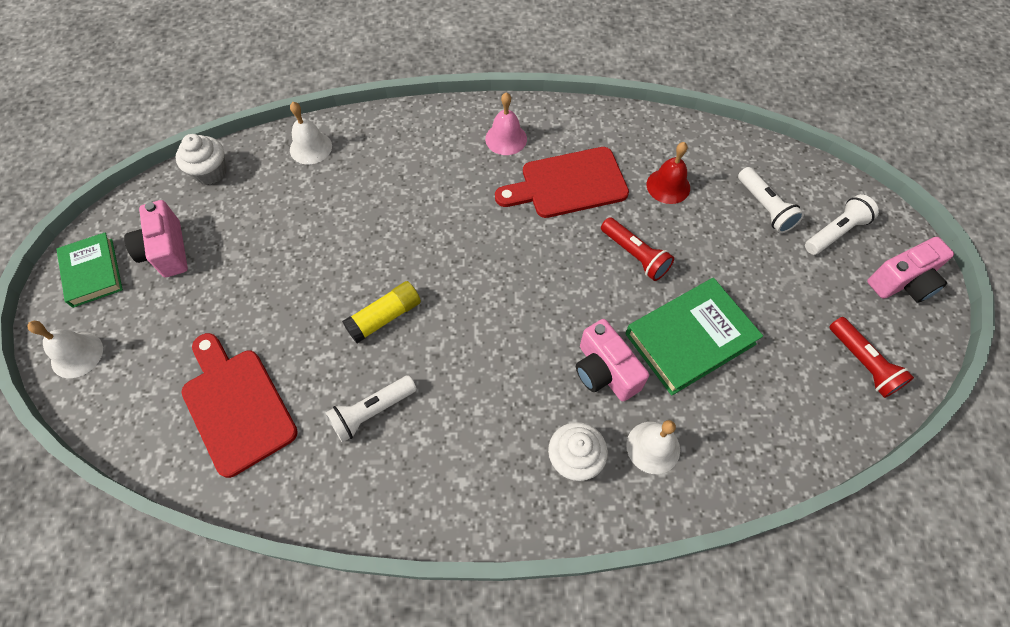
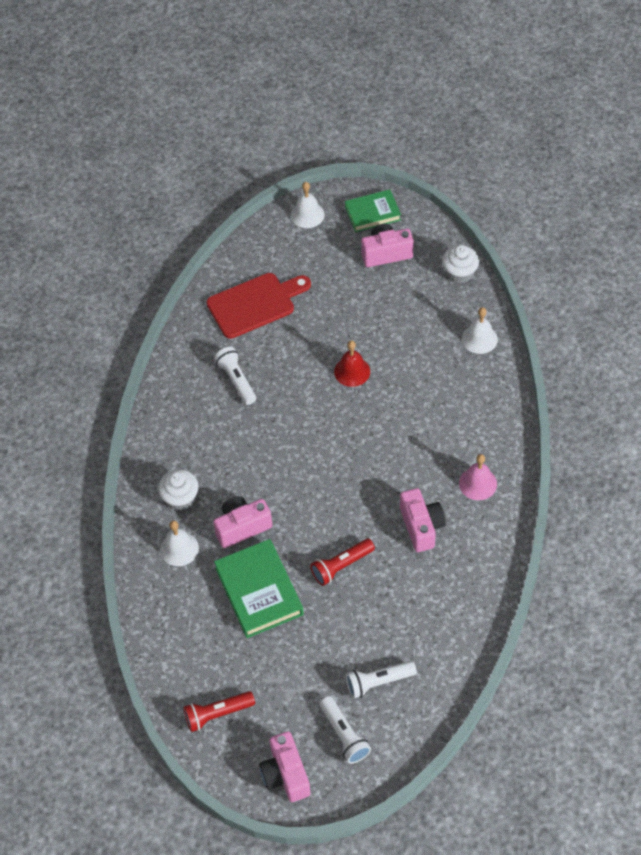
camera: 100 degrees right, 5 degrees down
(385, 317) = (309, 389): yellow glue stick -> none
(568, 184) = (421, 526): red cutting board -> pink camera
(668, 186) = (411, 606): red bell -> red bell (352, 371)

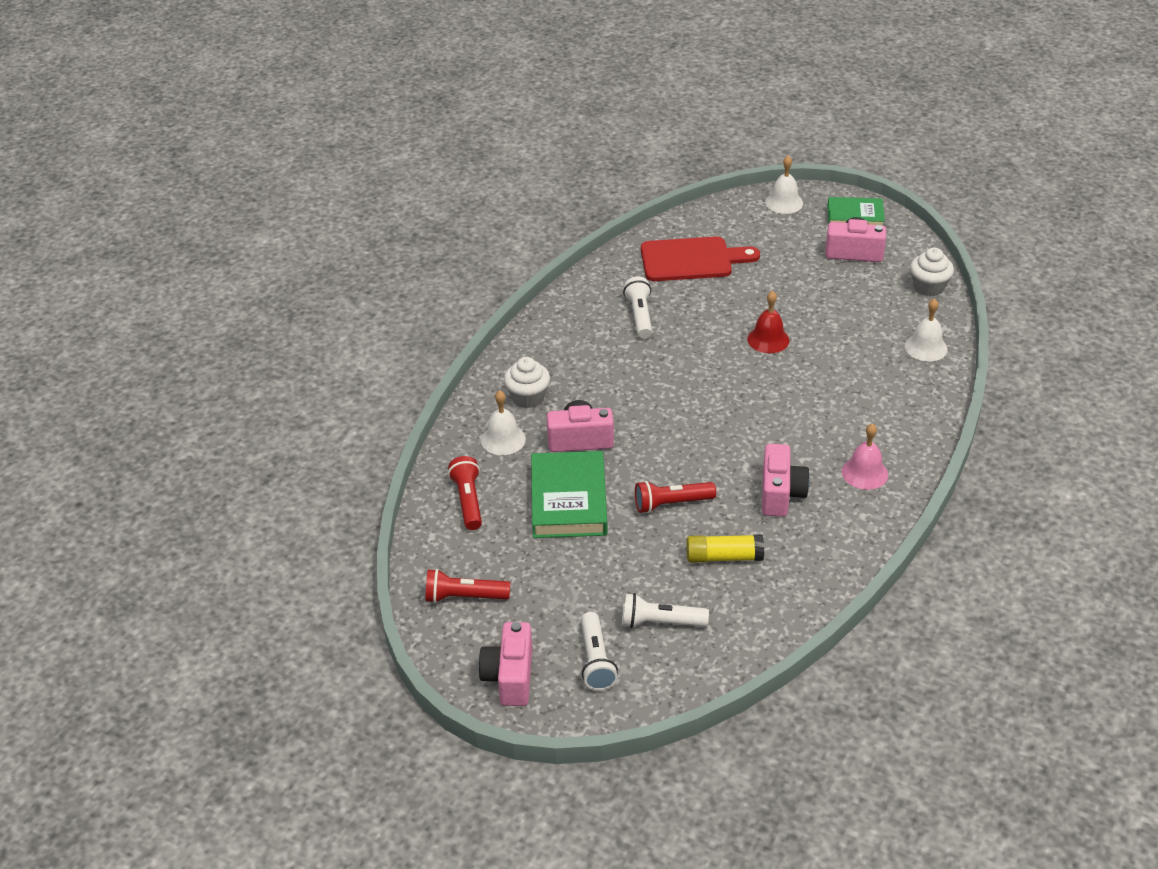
camera: 20 degrees right, 15 degrees down
(178, 620) = (468, 501): none -> red flashlight
(402, 603) = (724, 557): none -> yellow glue stick

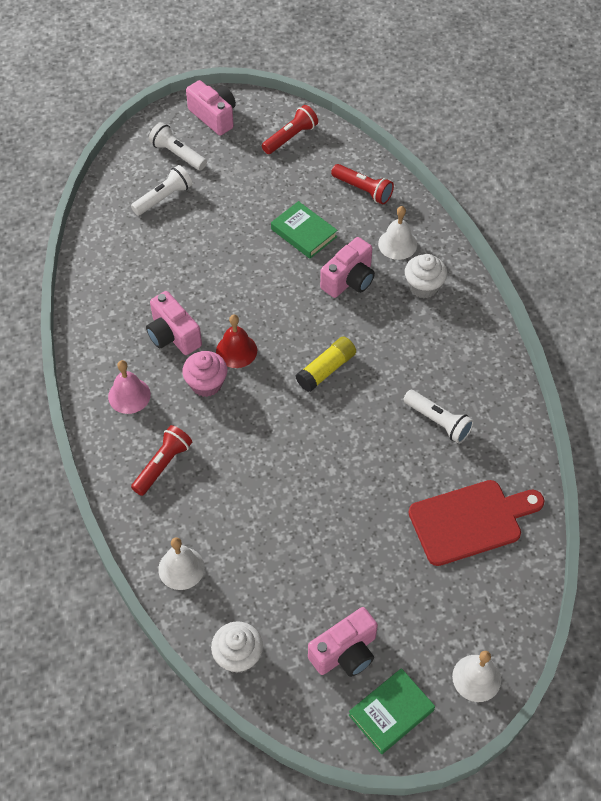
camera: 135 degrees right, 15 degrees up
(569, 500) = (304, 233): green book -> green book, size x0.66
(671, 504) = (237, 276): red flashlight -> red flashlight (163, 465)
(691, 260) = (470, 521): red cutting board -> red cutting board turned 150 degrees counterclockwise
(724, 557) = (166, 263): yellow glue stick -> yellow glue stick (326, 370)
(768, 339) = (315, 475): red bell -> red bell (236, 350)
(789, 442) = (206, 384): none -> pink cupcake

